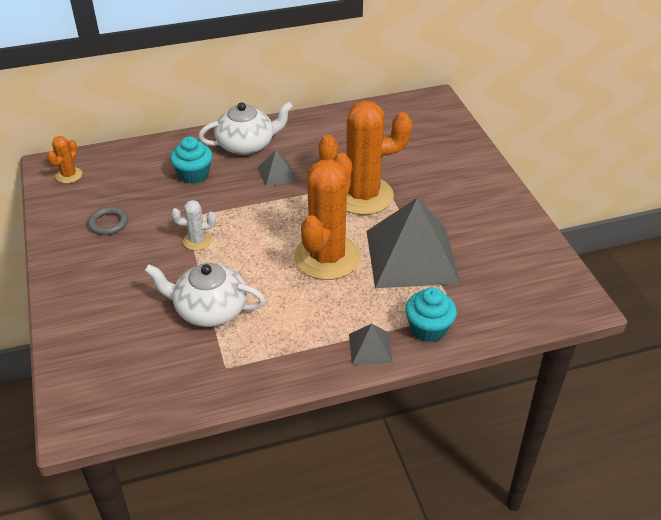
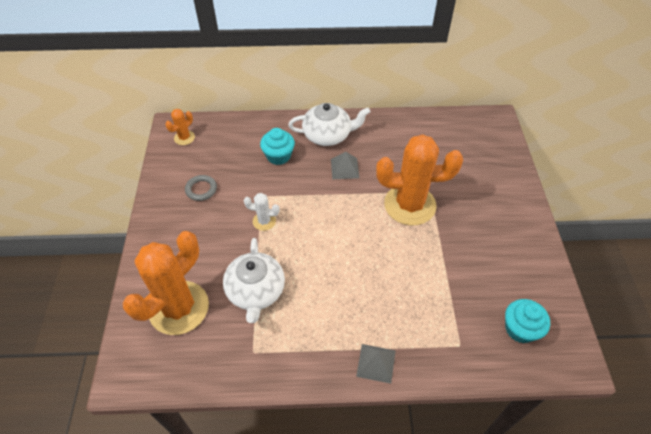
camera: 15 degrees right, 10 degrees up
(209, 309) = (256, 291): white teapot -> white teapot turned 120 degrees counterclockwise
(327, 257) = (364, 261): orange cactus -> orange cactus (179, 308)
(411, 256) = (435, 276): grey pyramid -> none
(428, 328) = (431, 355): turquoise cupcake -> turquoise cupcake (520, 329)

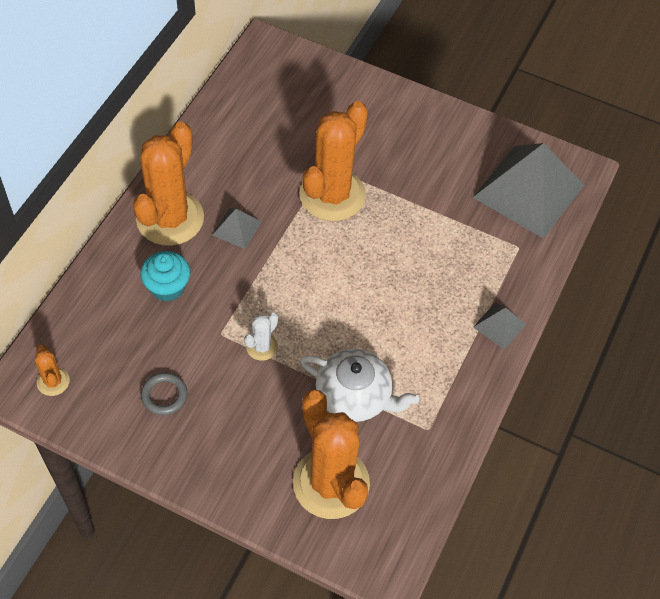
camera: 65 degrees left, 5 degrees up
(328, 135) = (170, 218): white teapot -> orange cactus
(520, 329) = (528, 190): turquoise cupcake -> grey pyramid

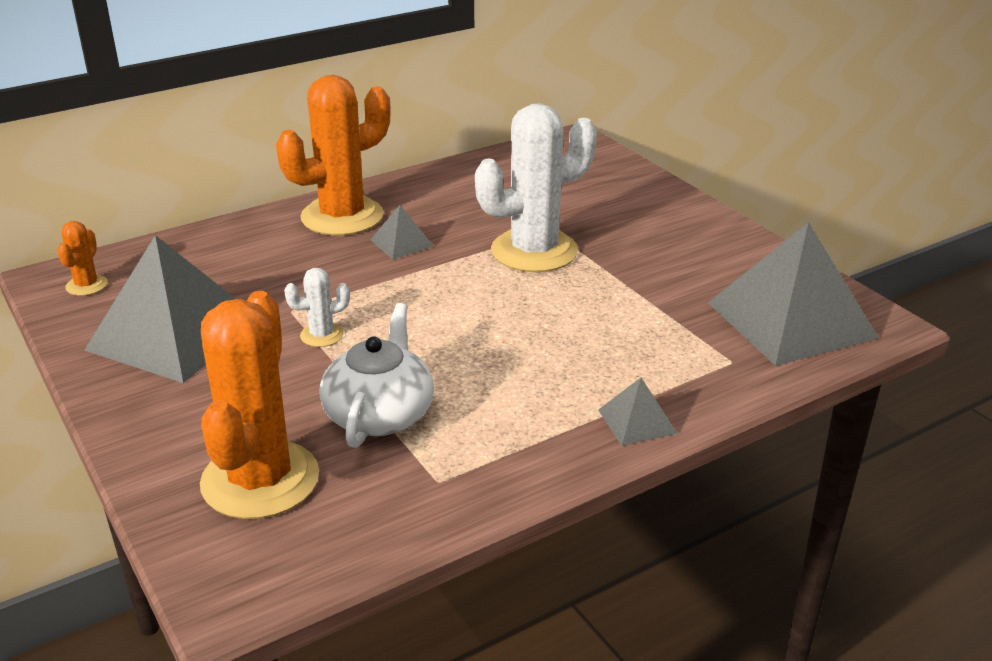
camera: 35 degrees right, 25 degrees down
(164, 395) = (174, 334): grey ring -> grey pyramid
(167, 287) = (280, 259): turquoise cupcake -> none
(332, 195) = (534, 251): orange cactus -> white cactus
(355, 396) = (380, 414): white teapot -> white teapot turned 135 degrees counterclockwise

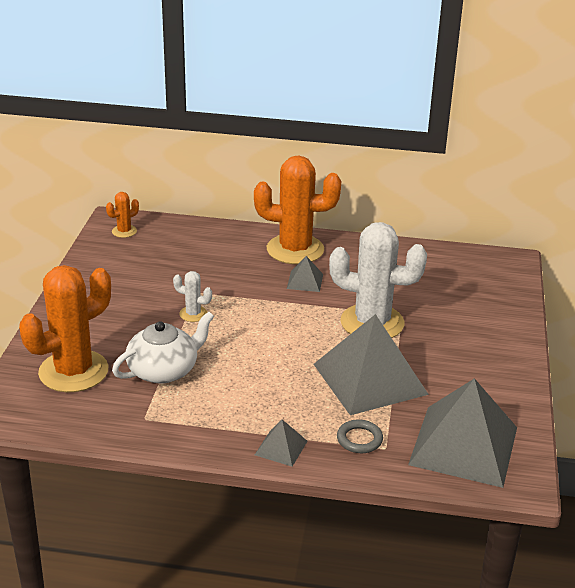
camera: 40 degrees right, 0 degrees up
(174, 334) = (129, 278): grey pyramid -> grey pyramid (370, 379)
(696, 367) = (359, 439): none -> grey ring

